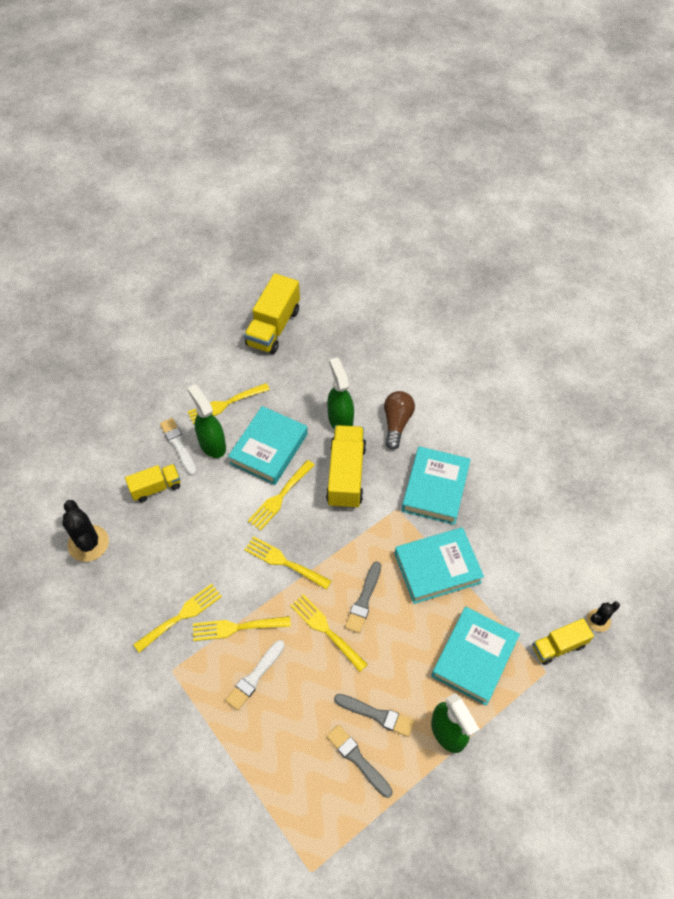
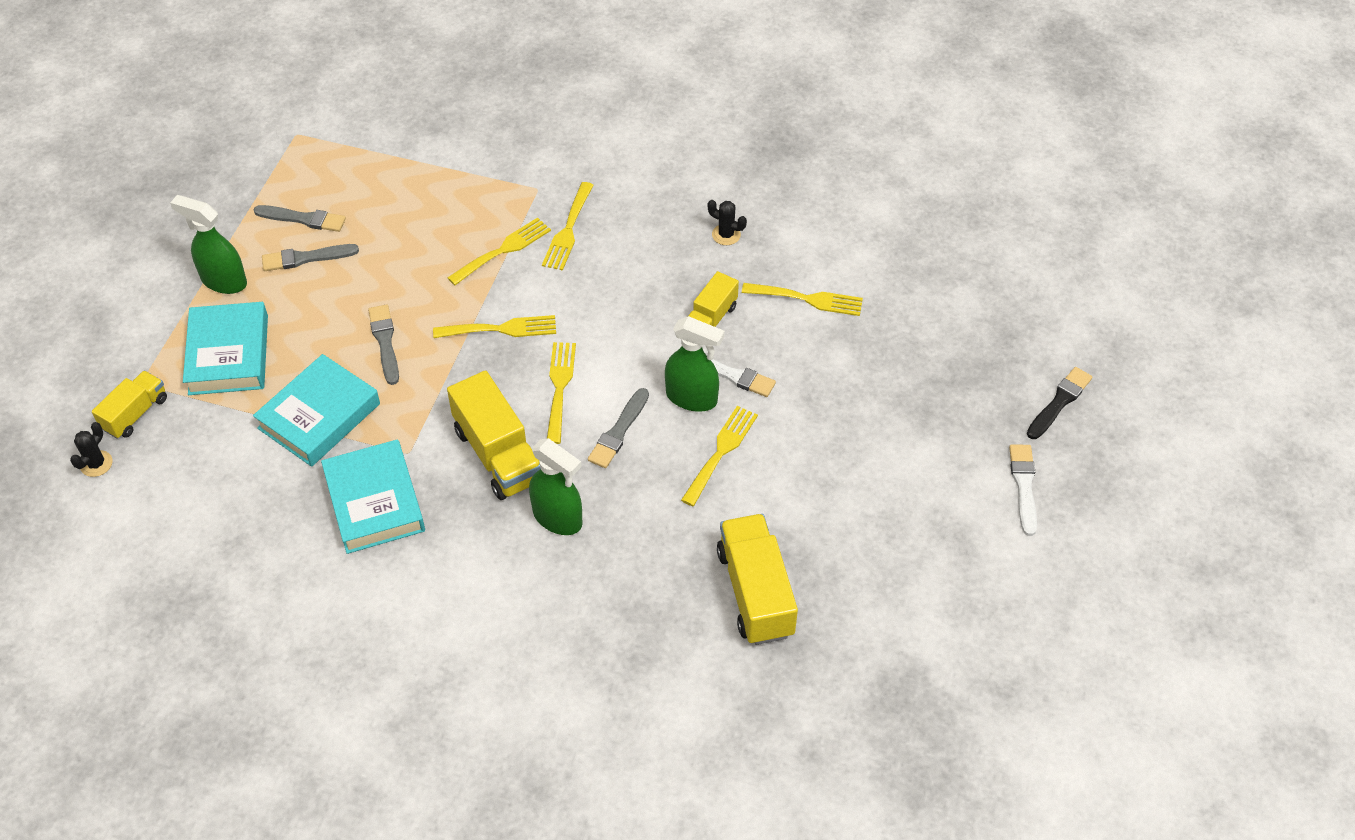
camera: 145 degrees right, 5 degrees down
(34, 327) = (1059, 402): none -> black brush
(88, 543) = (726, 235): black cactus -> black cactus, size x0.56
(255, 676) = (451, 225): white brush -> white brush (1024, 486)
(269, 449) = (619, 431): turquoise book -> grey brush
(326, 630) = (407, 295): yellow fork -> yellow fork (808, 299)
(396, 423) = (479, 556): brown light bulb -> none

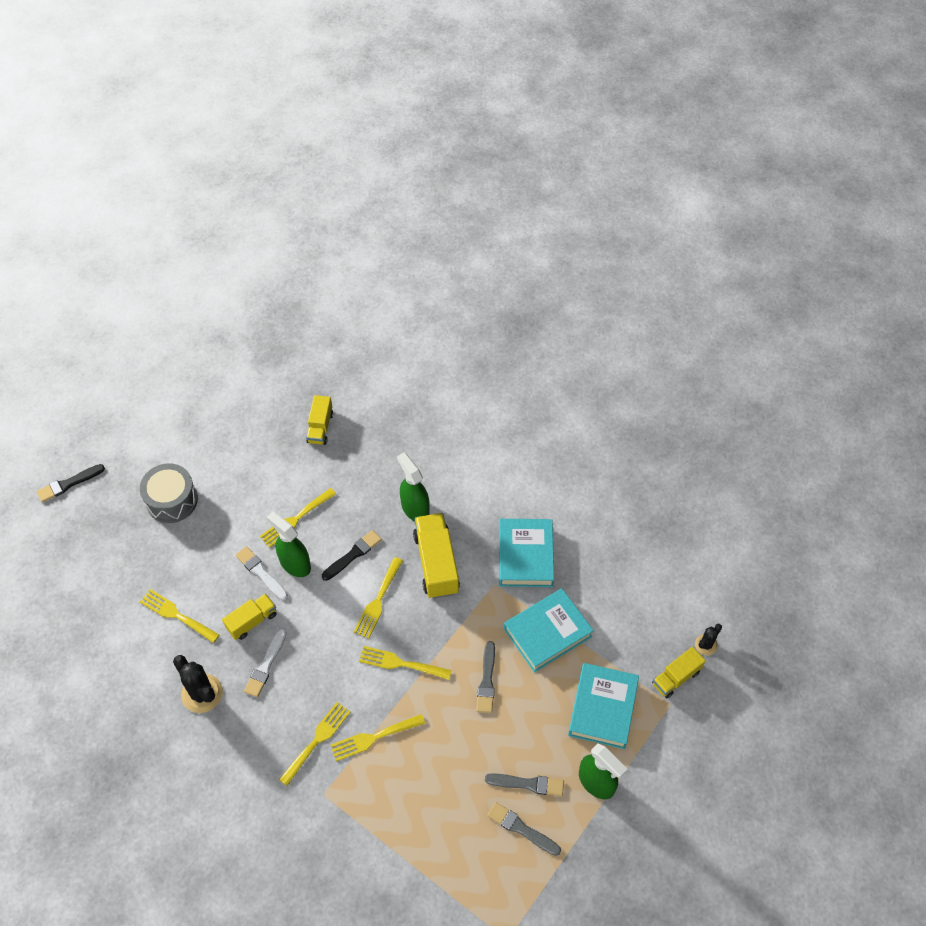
camera: 160 degrees left, 5 degrees up
(619, 431) = (353, 555): grey brush -> black brush
(726, 235) = (202, 693): black cactus -> black cactus, size x1.78
(755, 592) = (320, 427): yellow truck -> yellow truck, size x0.60
(905, 424) = (172, 500): none -> grey drum
(1024, 486) = (130, 439): white brush -> white brush (266, 665)

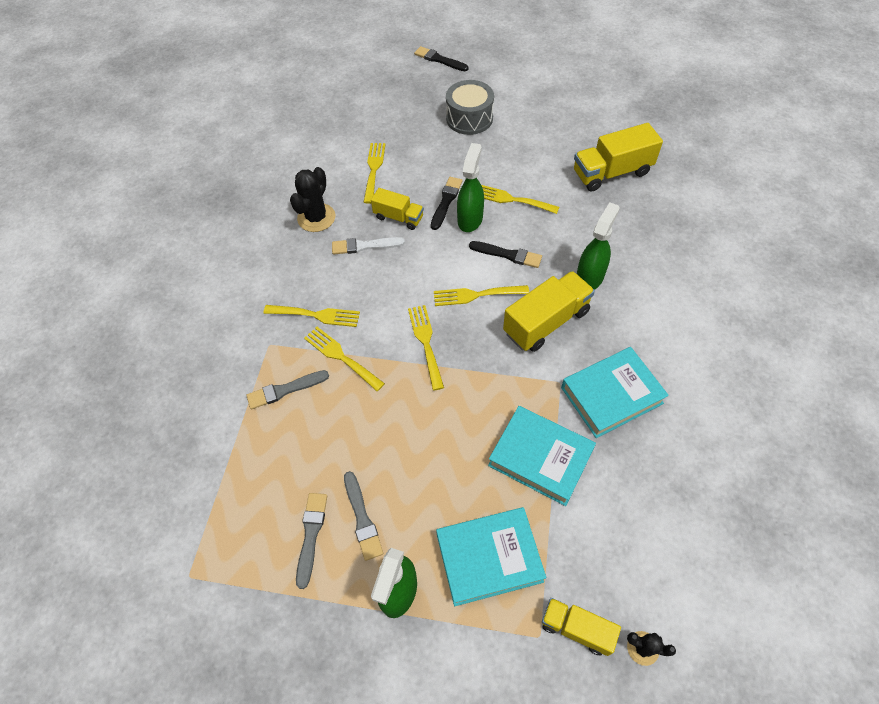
camera: 65 degrees right, 0 degrees up
(261, 572) = (446, 202): white brush -> black brush
(320, 427) = (611, 173): yellow truck -> yellow truck, size x1.66
(487, 680) = (452, 425): grey brush -> grey brush (285, 390)

